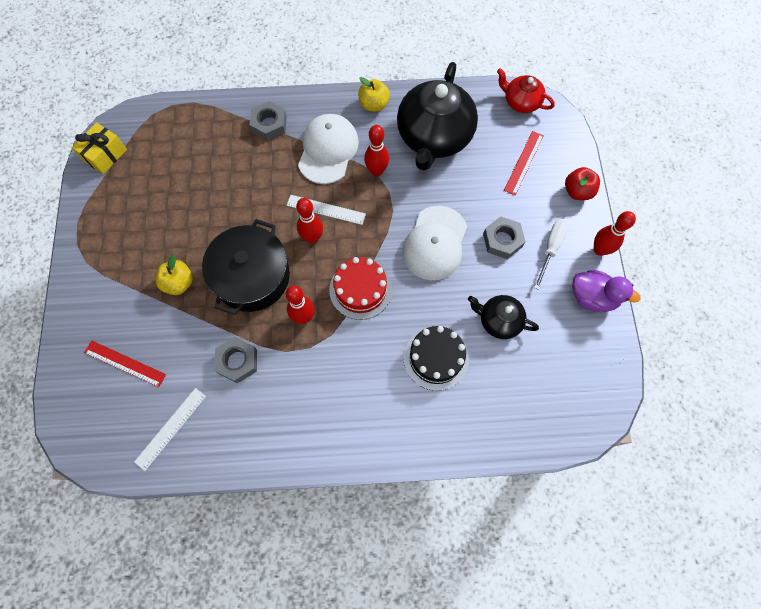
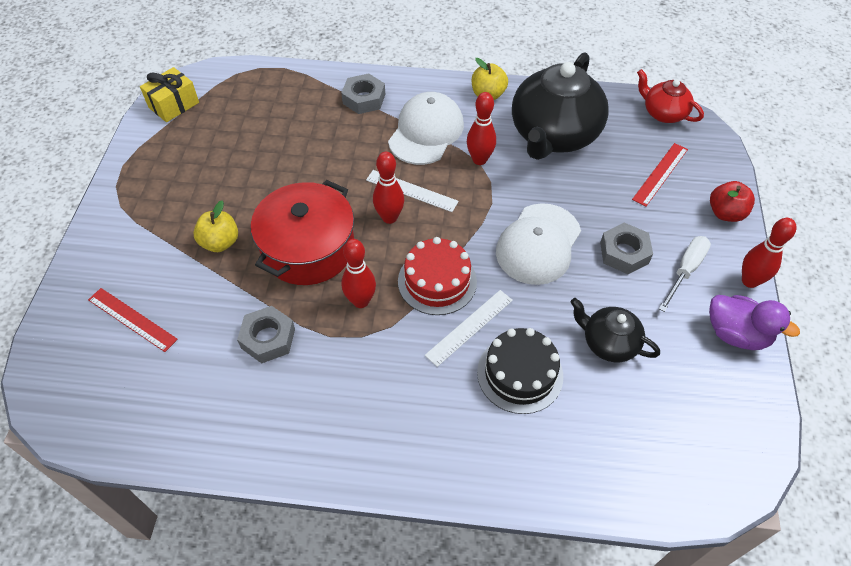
camera: 10 degrees right, 15 degrees down
(170, 428) = (165, 402): white ruler -> white ruler (469, 327)
(252, 276) = (308, 248): black pot -> red pot

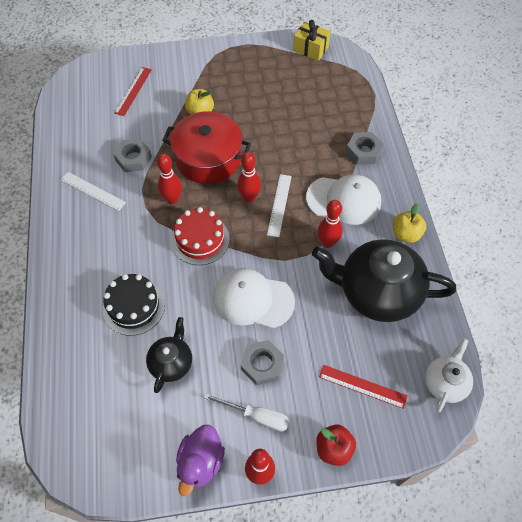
camera: 75 degrees right, 5 degrees up
(469, 327) = (166, 267): white ruler -> white ruler (93, 191)
(663, 113) = (445, 382): red teapot -> white teapot

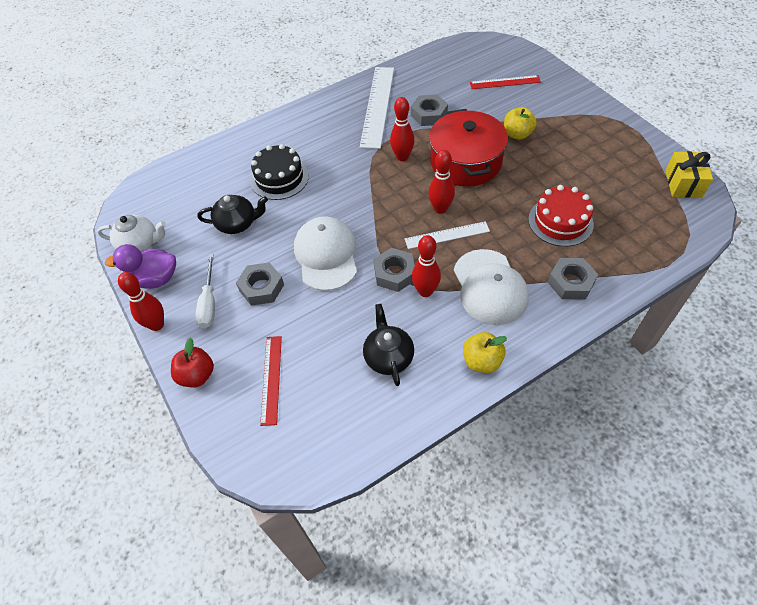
camera: 70 degrees right, 5 degrees down
(93, 191) = (378, 106): white ruler -> white ruler, size x1.75
(200, 239) = (370, 193): red cake -> red cake (560, 221)
(299, 256) = (394, 273): none -> grey nut
(377, 292) = (388, 357): black teapot -> black teapot, size x0.51
(445, 382) = (307, 459): white teapot -> white teapot (139, 244)

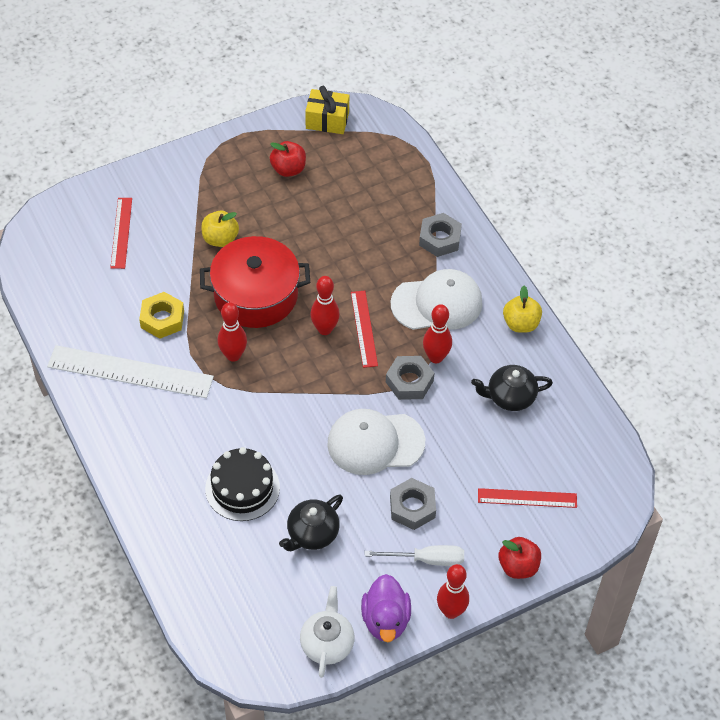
camera: 90 degrees left, 0 degrees up
(237, 224) = (312, 534): black teapot -> black teapot turned 135 degrees counterclockwise
(429, 114) = (162, 319): grey nut -> yellow nut
(447, 235) = (364, 328): white ruler -> red ruler
(560, 221) = (361, 229): red cake -> none
(611, 165) = (288, 169): none -> red apple

